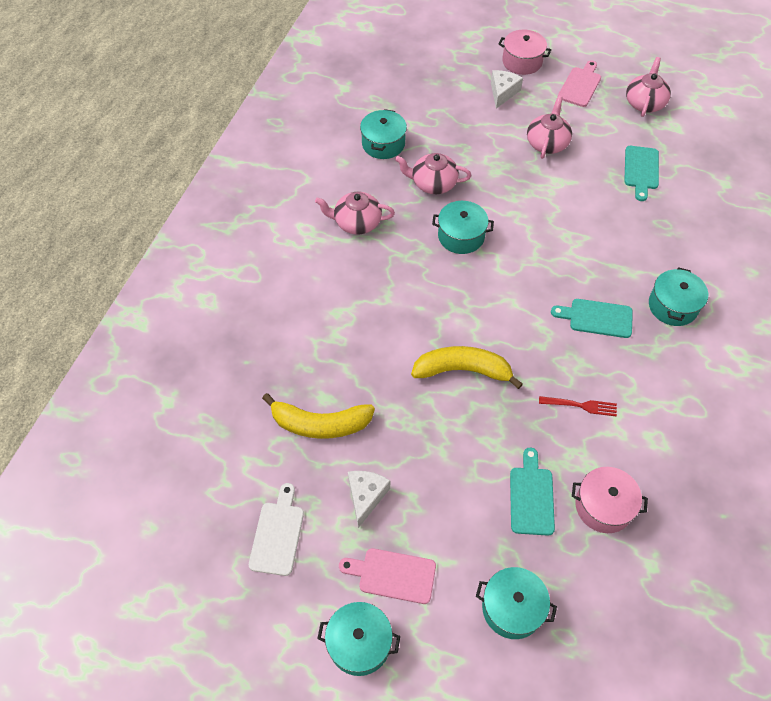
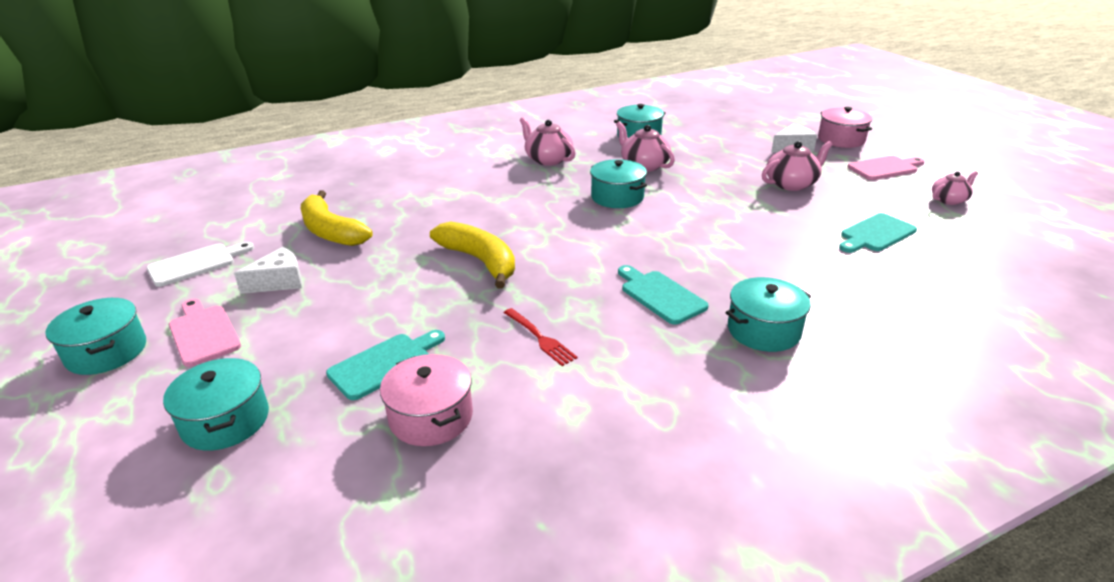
camera: 45 degrees right, 25 degrees down
(644, 103) = (949, 200): pink teapot -> pink teapot, size x0.65

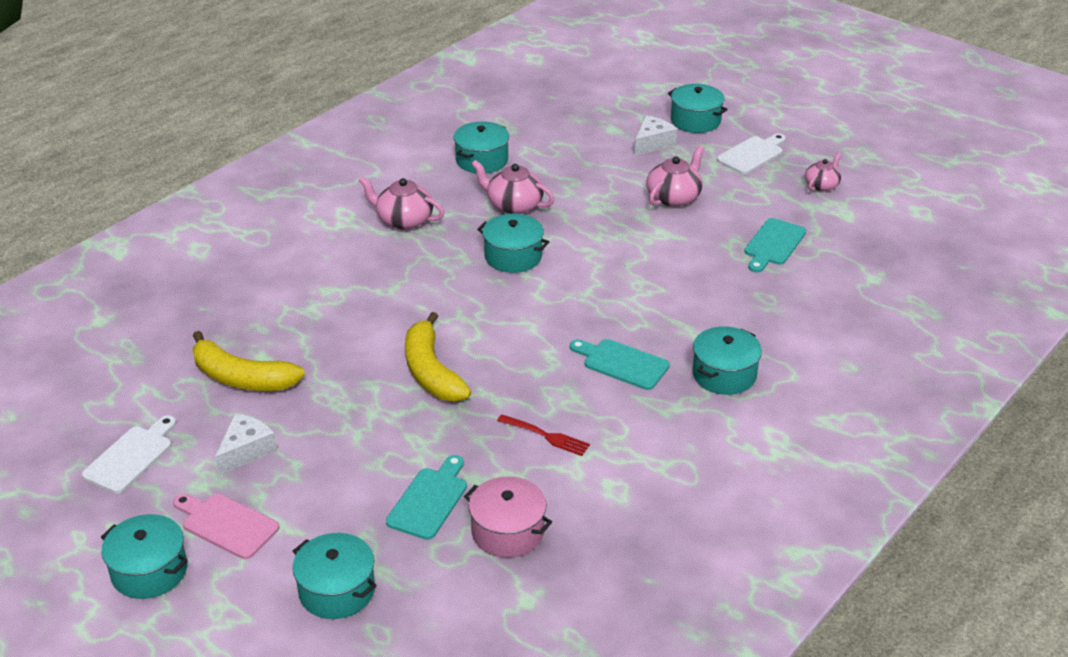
camera: 25 degrees left, 5 degrees up
(480, 261) = (431, 371): yellow banana -> yellow banana turned 135 degrees counterclockwise
(841, 139) = (695, 121): pink pot -> turquoise pot
(885, 168) = (752, 154): pink cutting board -> white cutting board

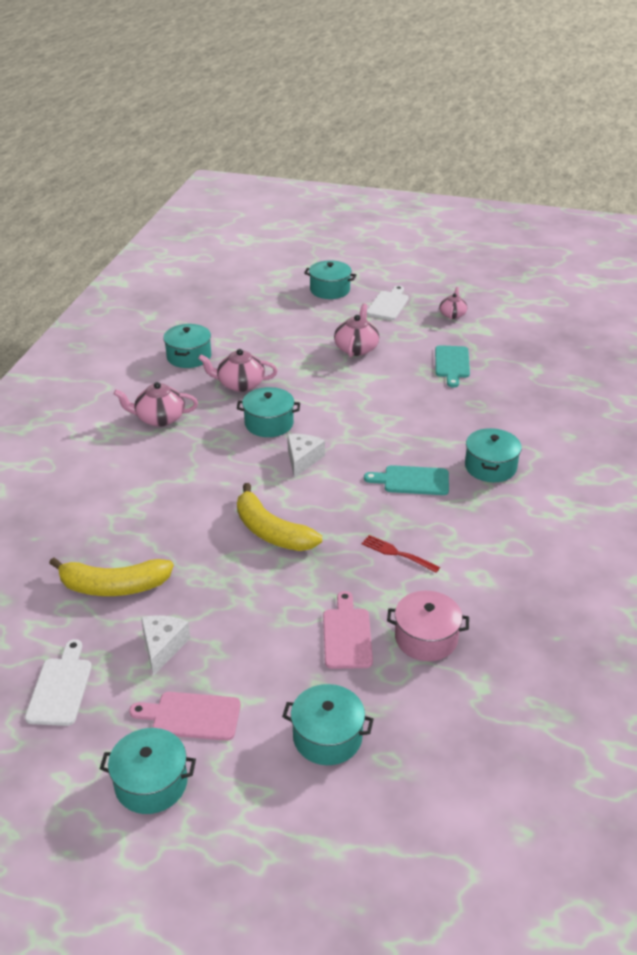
camera: 25 degrees left, 0 degrees up
(429, 500) = (347, 635): turquoise cutting board -> pink cutting board
(545, 436) = (398, 553): red fork -> red fork turned 150 degrees counterclockwise
(652, 143) = (311, 313): white cheese -> white cheese (302, 459)

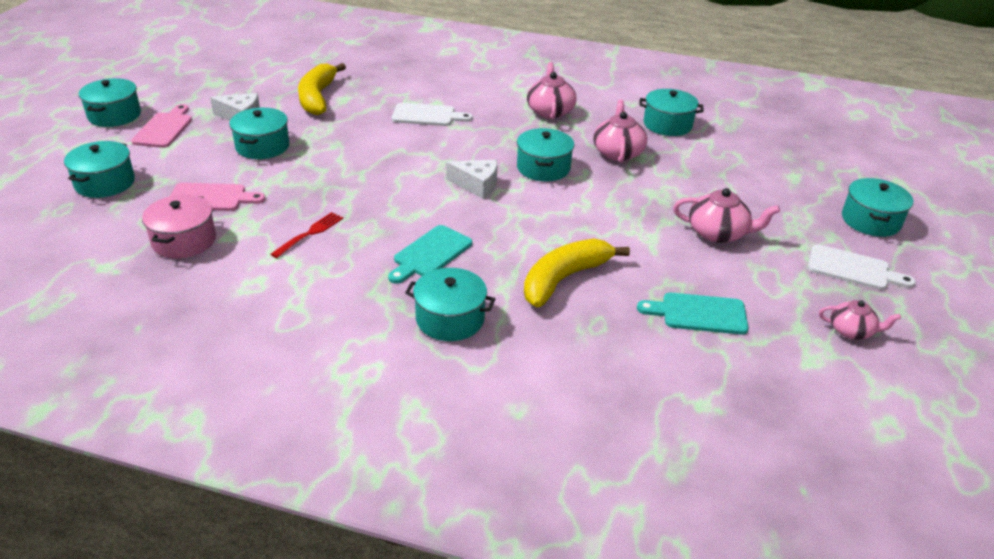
camera: 90 degrees right, 0 degrees up
(60, 687) = (221, 83): white cutting board -> white cutting board (427, 115)
(235, 614) = (262, 146): none -> turquoise pot
(271, 531) = (365, 165): yellow banana -> yellow banana (564, 279)
(412, 481) = (430, 254): turquoise cutting board -> turquoise cutting board turned 150 degrees counterclockwise

